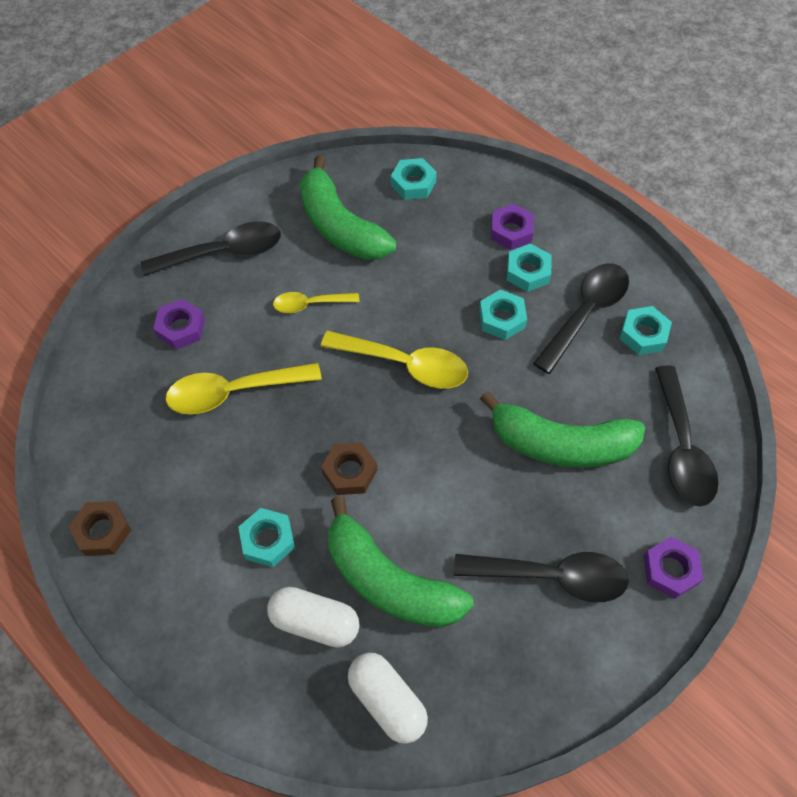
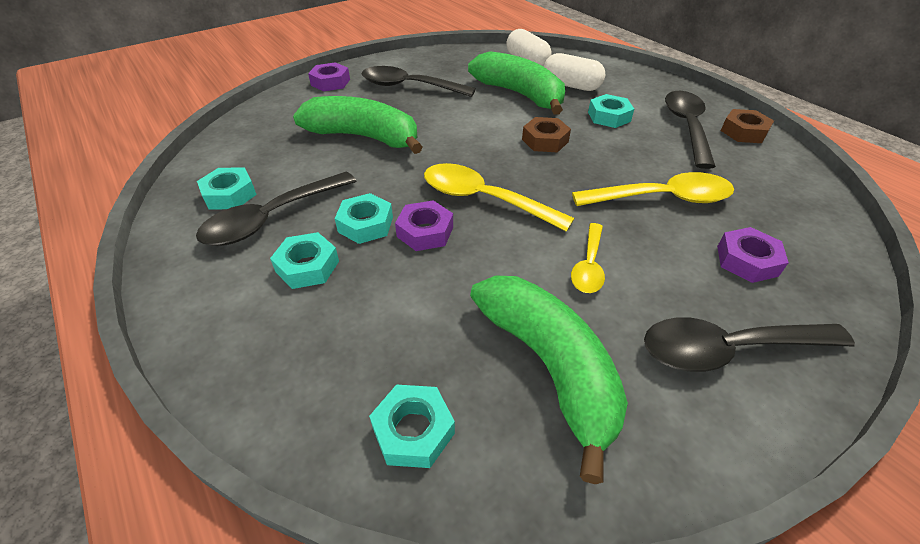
camera: 170 degrees left, 15 degrees down
(310, 304) = (589, 266): yellow spoon -> yellow spoon turned 105 degrees clockwise
(511, 231) = (297, 320): purple nut -> purple nut (425, 232)
(682, 448) = (270, 126): black spoon -> black spoon (686, 127)

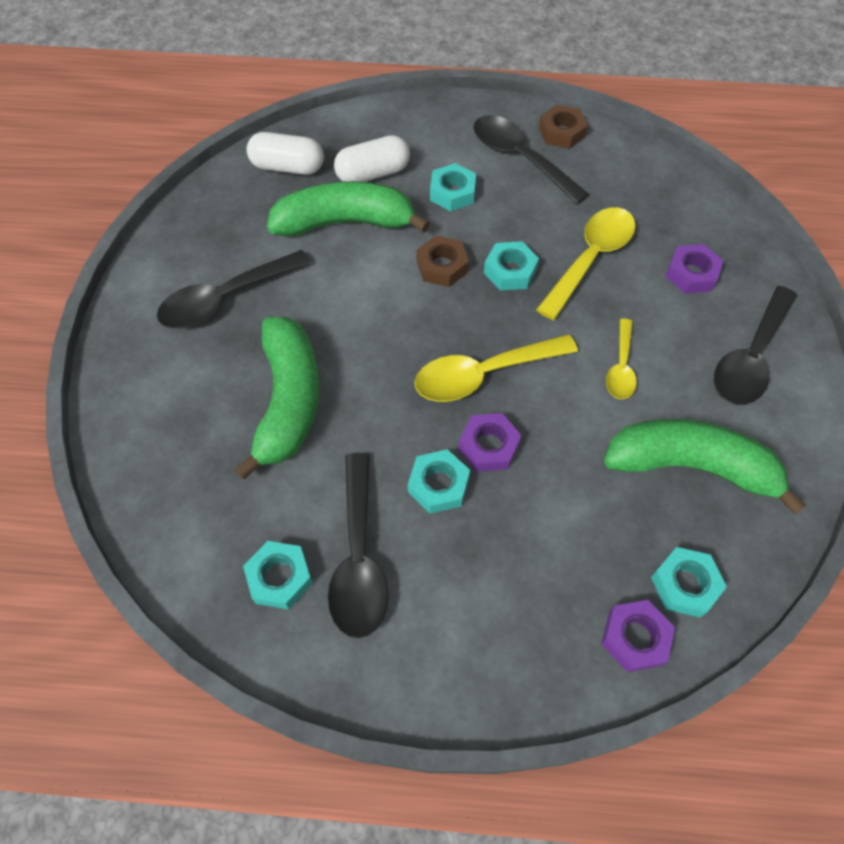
camera: 50 degrees left, 15 degrees up
(307, 266) = (458, 563): turquoise nut -> turquoise nut (510, 271)
(330, 82) = (129, 363): purple nut -> purple nut (635, 638)
(364, 137) = (288, 401): green banana -> green banana turned 120 degrees clockwise
(589, 266) = (621, 367): yellow spoon -> yellow spoon turned 45 degrees clockwise

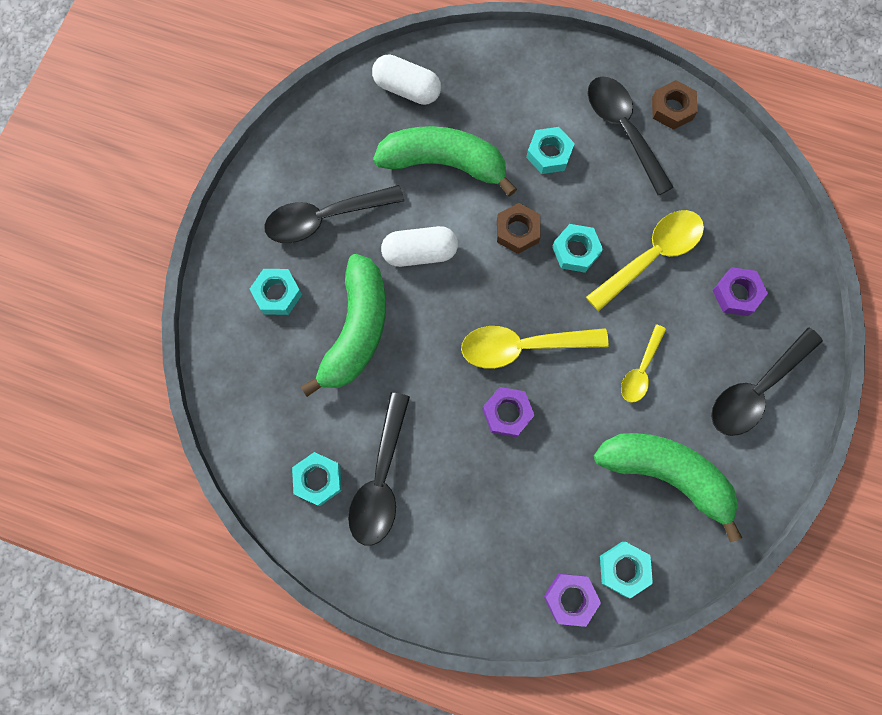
camera: 15 degrees right, 15 degrees up
(373, 173) = (482, 115): white capsule -> white capsule (420, 253)
(438, 485) = (457, 436): turquoise nut -> turquoise nut (277, 294)

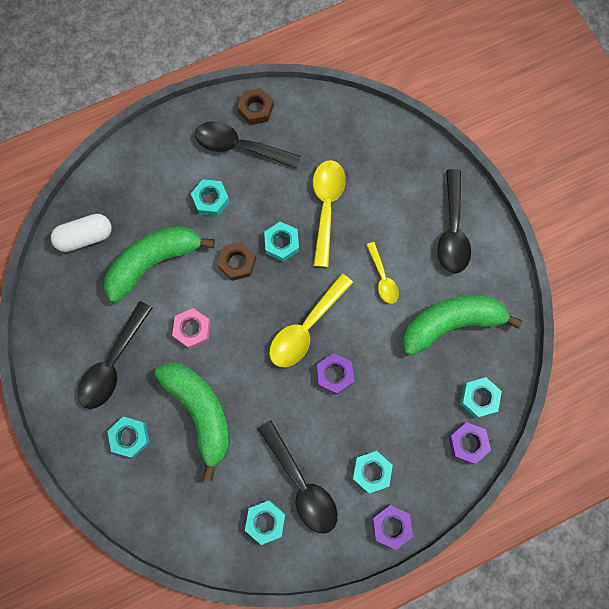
camera: 45 degrees left, 0 degrees up
(420, 253) = (192, 329): white capsule -> pink nut
(454, 532) = (371, 471): none -> turquoise nut
(737, 294) = (392, 186): purple nut -> purple nut (391, 526)

